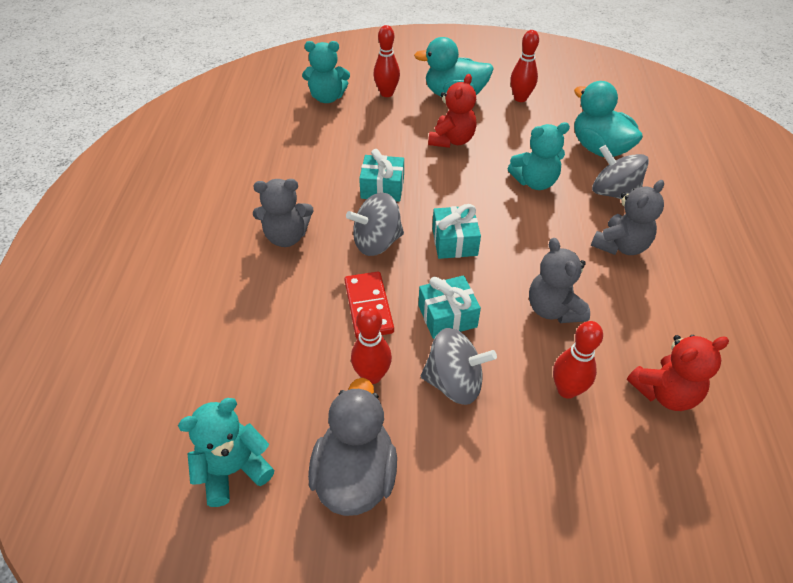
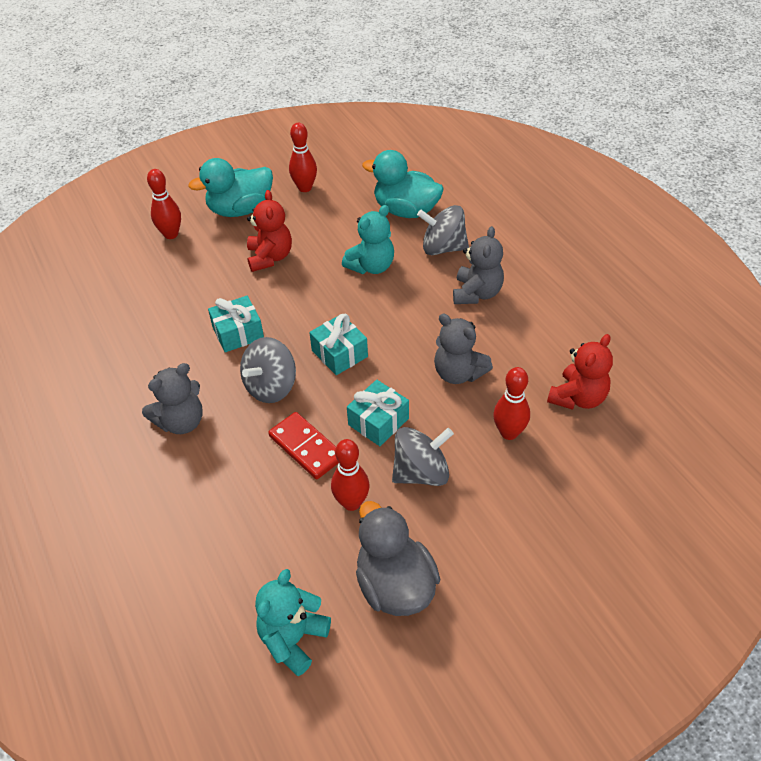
camera: 30 degrees left, 0 degrees up
(327, 97) = (112, 263): turquoise teddy bear -> none

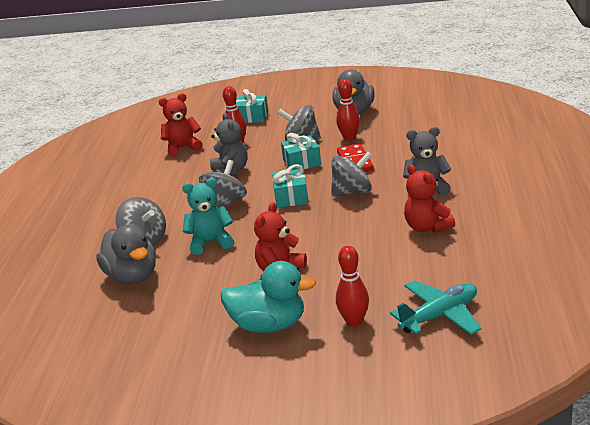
camera: 145 degrees left, 20 degrees down
(100, 262) = (440, 316): none -> turquoise plane
(153, 358) = (427, 227): none -> red teddy bear
(238, 333) = (351, 226): turquoise gift -> turquoise gift (252, 117)
(293, 639) = (416, 107): turquoise teddy bear -> none
(305, 188) = (189, 327): red bowling pin -> none
(406, 210) = (132, 276): turquoise duck -> grey duck
(409, 320) = (225, 203): none -> grey spinning top
(477, 293) = (163, 206): grey teddy bear -> none

